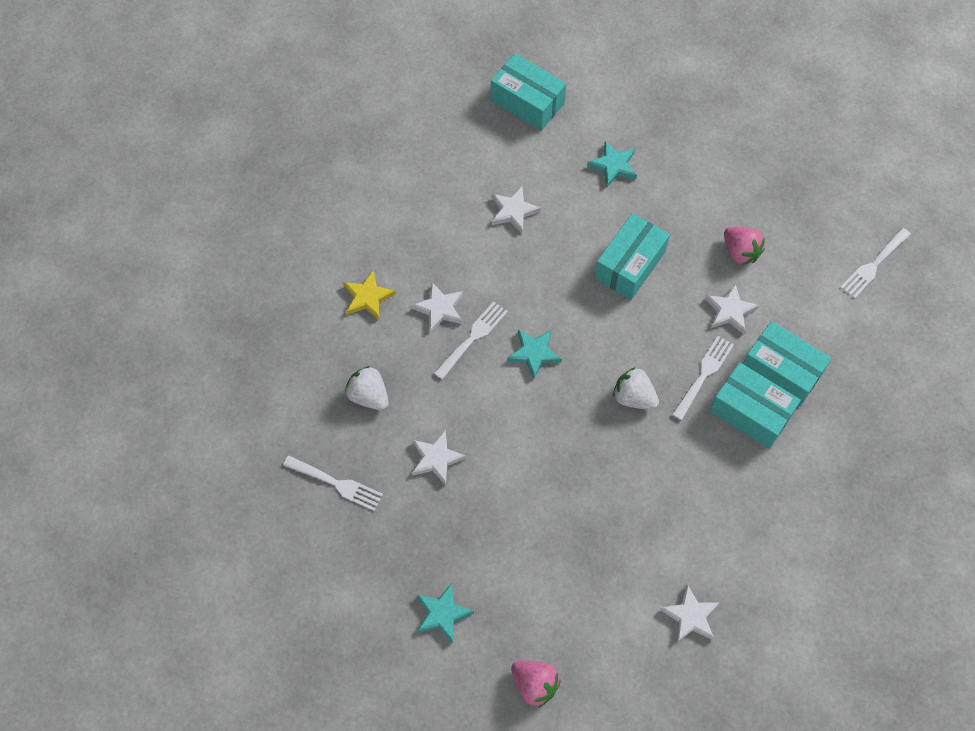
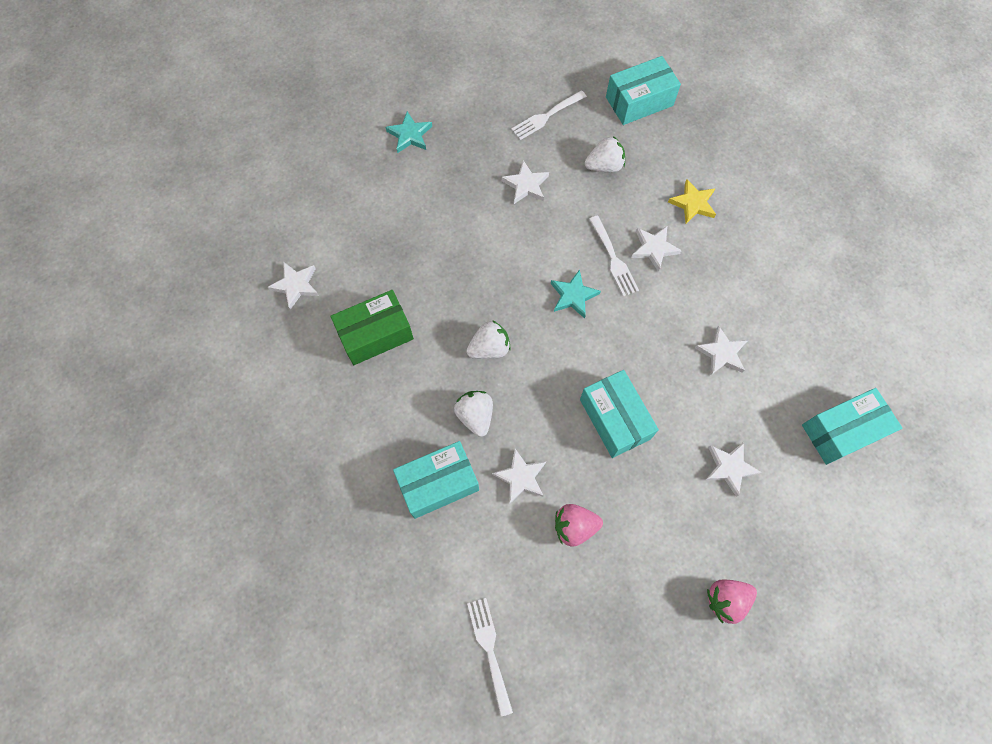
camera: 120 degrees right, 5 degrees up
(534, 685) = (324, 164): pink strawberry -> pink strawberry (726, 600)
(613, 166) = (729, 468): turquoise star -> white star
(688, 506) = (375, 334): none -> green box
(703, 374) = (475, 416): white fork -> white strawberry
(750, 412) = (418, 432): turquoise box -> turquoise box (639, 101)

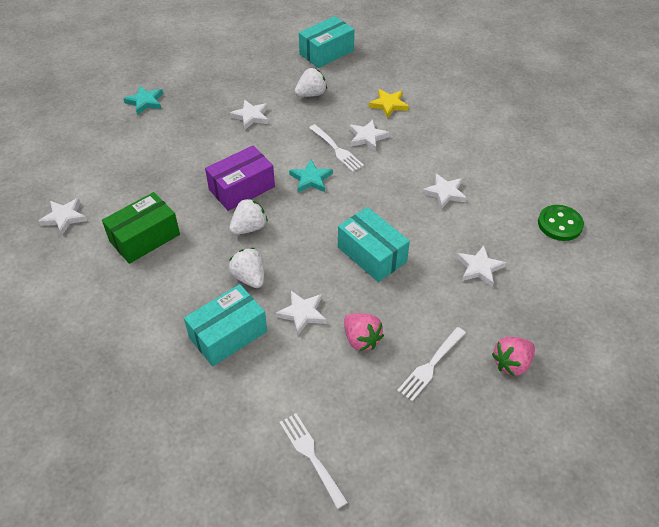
camera: 15 degrees left, 20 degrees down
(493, 290) = (242, 188): none -> purple box
(546, 116) = (255, 73): white fork -> white fork (430, 366)
(574, 527) = (361, 339): pink strawberry -> pink strawberry turned 105 degrees counterclockwise
(842, 431) = (559, 224): turquoise box -> green button

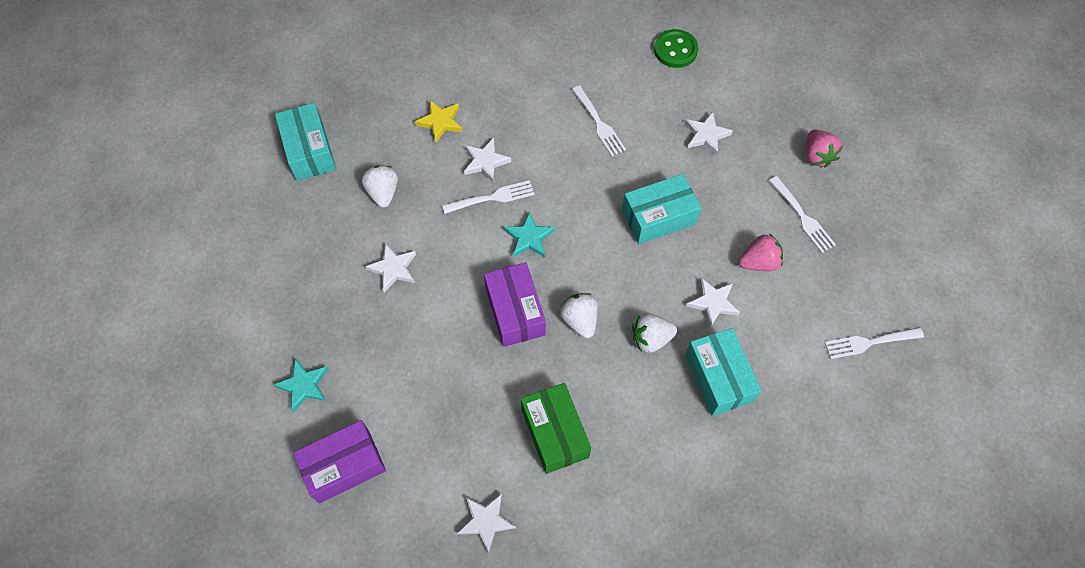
camera: 70 degrees left, 15 degrees up
(91, 136) = (344, 466): none -> purple box
(445, 193) = (599, 123): white star -> white fork

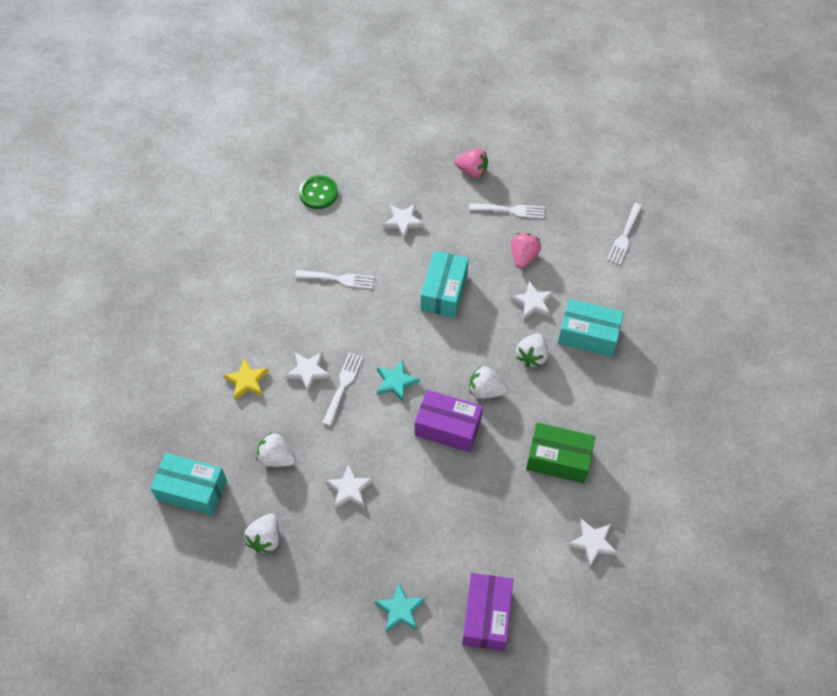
camera: 55 degrees left, 5 degrees down
(302, 234) = (265, 538): none -> white strawberry

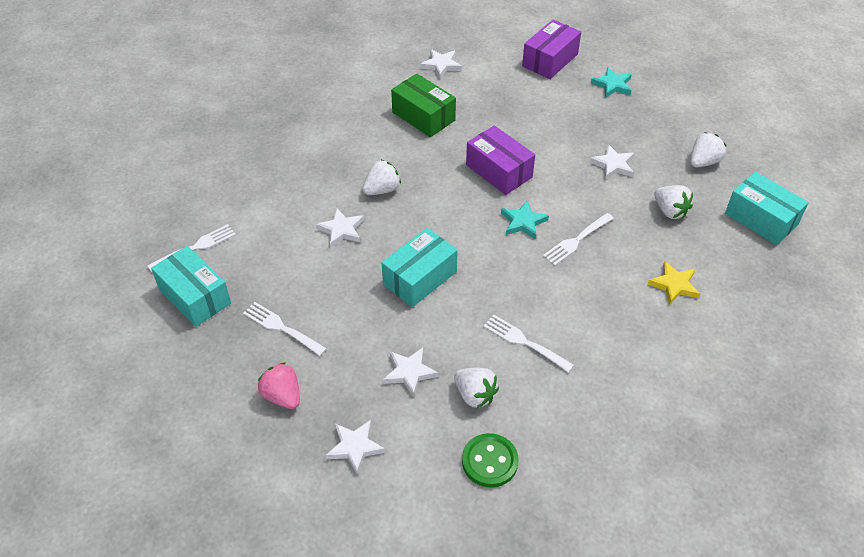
camera: 150 degrees left, 10 degrees down
(308, 371) = (605, 266): white star -> white star (355, 447)
(485, 390) = (445, 182): white strawberry -> white strawberry (475, 395)
(523, 257) = (312, 274): pink strawberry -> none
(588, 335) = (317, 183): turquoise box -> turquoise box (195, 296)

